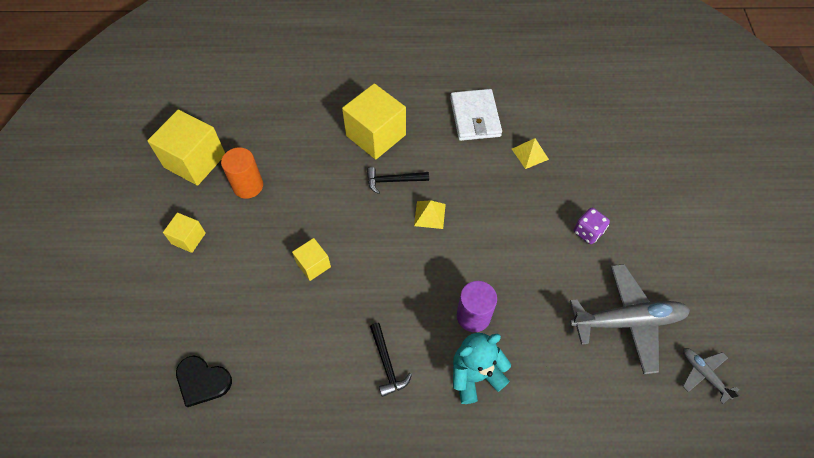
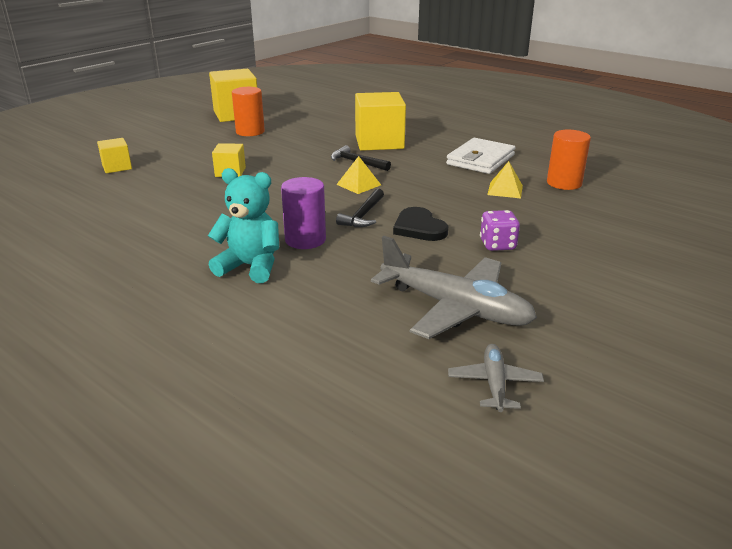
camera: 40 degrees right, 30 degrees down
(188, 238) = (176, 136): yellow cube -> yellow cube (117, 167)
(202, 381) = (72, 184): black heart -> black heart (419, 227)
(387, 364) = (195, 230): black hammer -> black hammer (363, 215)
(556, 118) = (564, 183): none -> orange cylinder

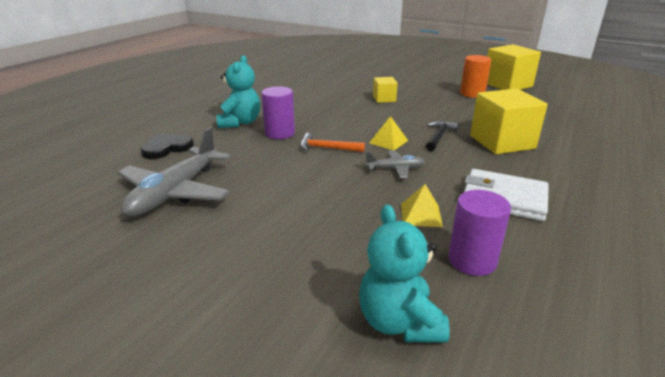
camera: 80 degrees right, 0 degrees up
(117, 167) = (372, 72): yellow cube -> none
(363, 215) = (327, 148): black hammer -> orange hammer
(419, 227) = (310, 172): black heart -> black heart (167, 148)
(494, 383) = (74, 209): grey plane -> grey plane (395, 169)
(497, 245) = (283, 210): purple dice -> none
(564, 183) = (472, 260): orange cylinder -> purple cylinder
(635, 213) = (399, 322): none -> turquoise teddy bear

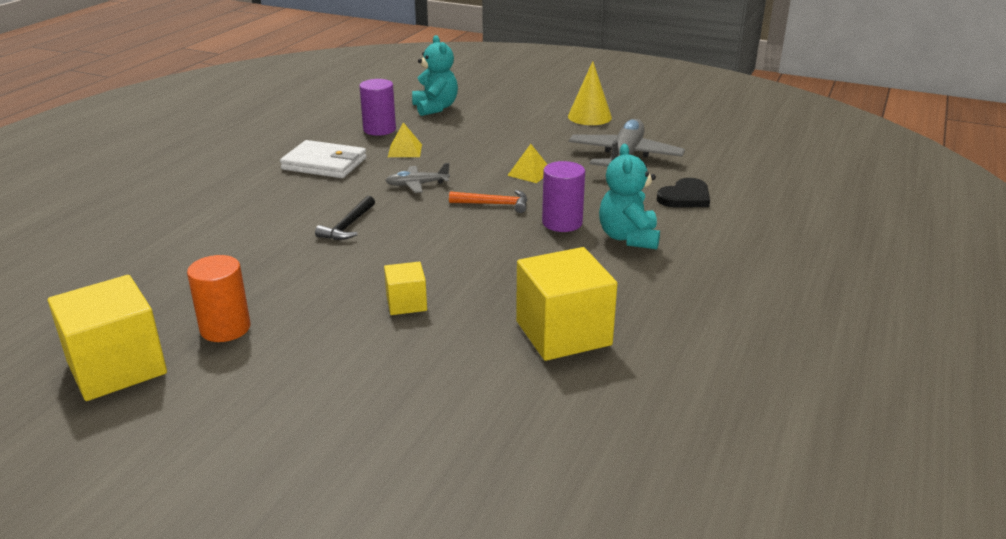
camera: 175 degrees right, 0 degrees up
(150, 276) = (589, 117): none -> yellow cone
(388, 141) = (417, 216): yellow pyramid -> yellow pyramid (530, 173)
(502, 142) = (270, 221): yellow cube -> yellow cube (563, 333)

